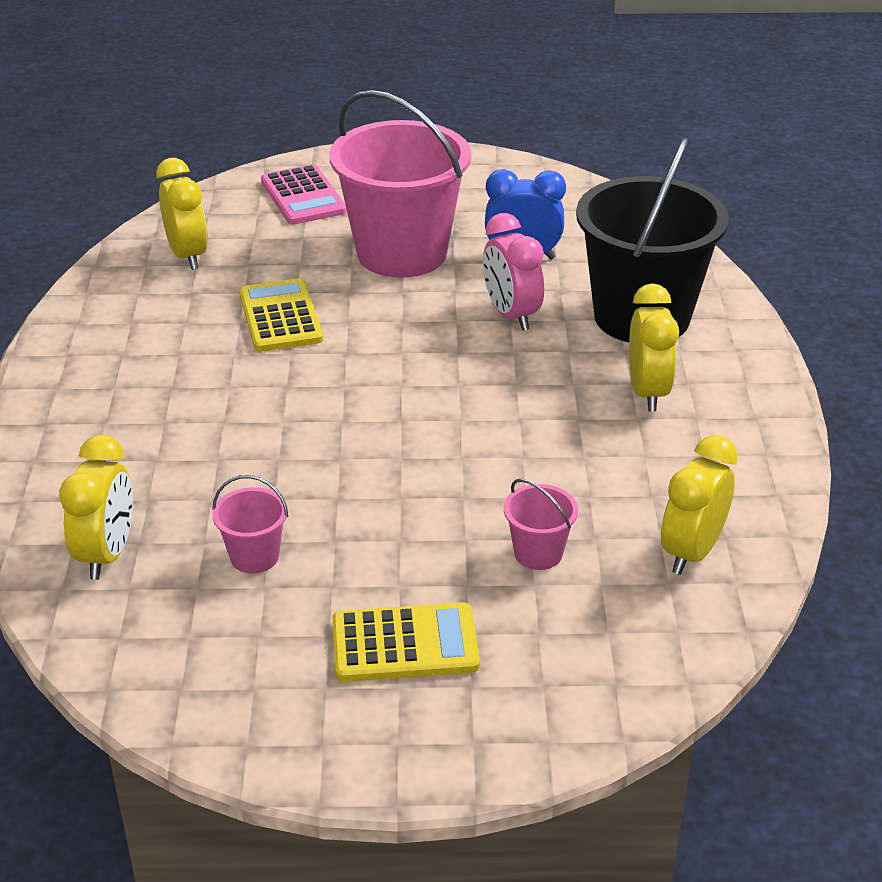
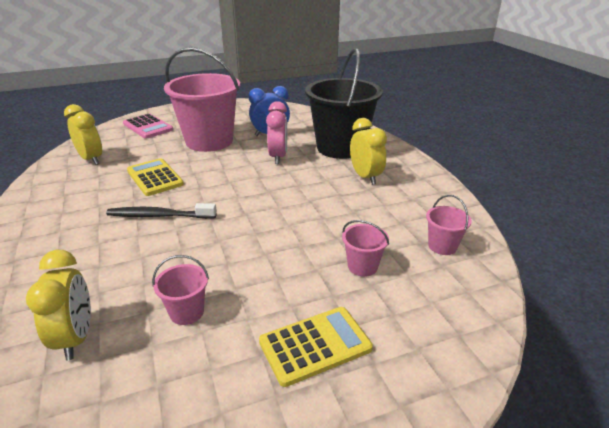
camera: 20 degrees left, 5 degrees down
(265, 394) = (159, 216): none -> black toothbrush
(511, 315) = (278, 157): pink clock -> pink clock turned 135 degrees counterclockwise
(691, 552) = (442, 246): yellow clock -> pink bucket

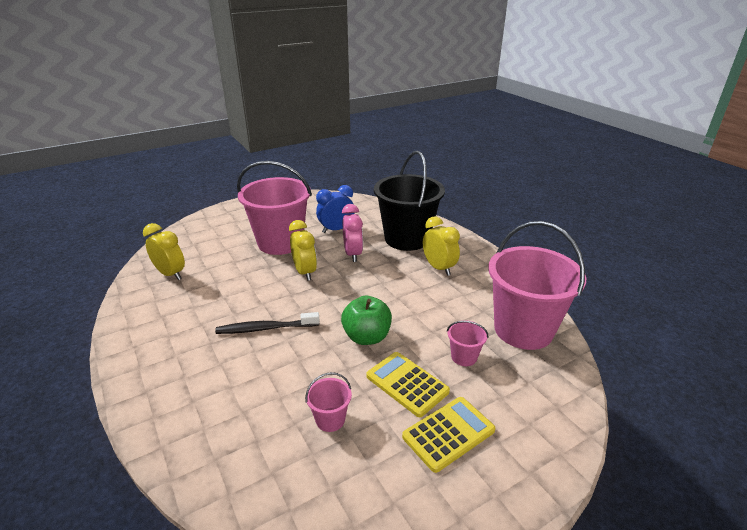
camera: 10 degrees left, 0 degrees up
(76, 338) = (242, 457): yellow clock -> yellow clock (305, 272)
(148, 127) = (212, 231): pink calculator -> none
(155, 178) = (244, 288): yellow calculator -> yellow calculator (407, 384)
(261, 235) = (366, 337): none -> green apple
(442, 246) = (523, 329): pink bucket -> pink bucket, size x2.42

